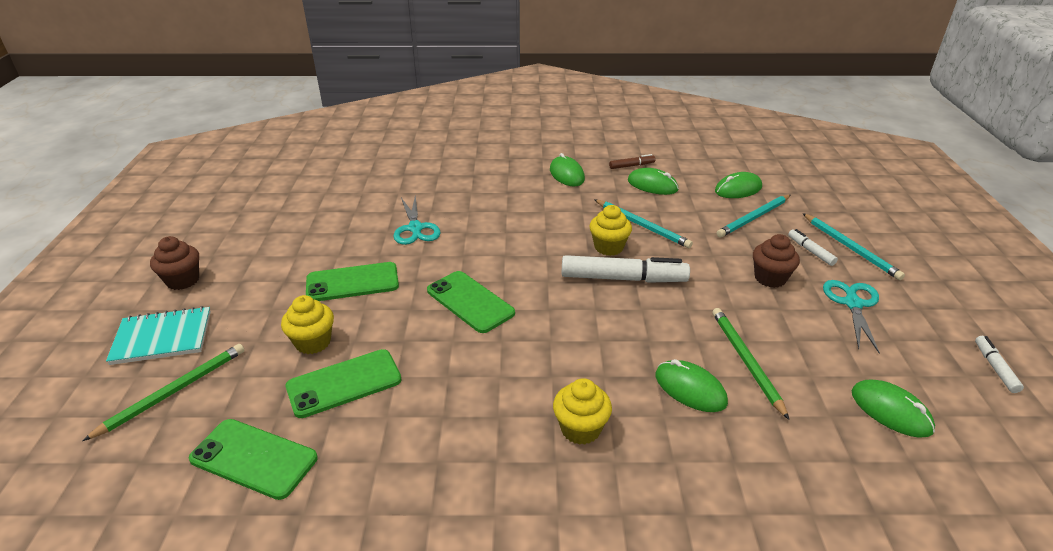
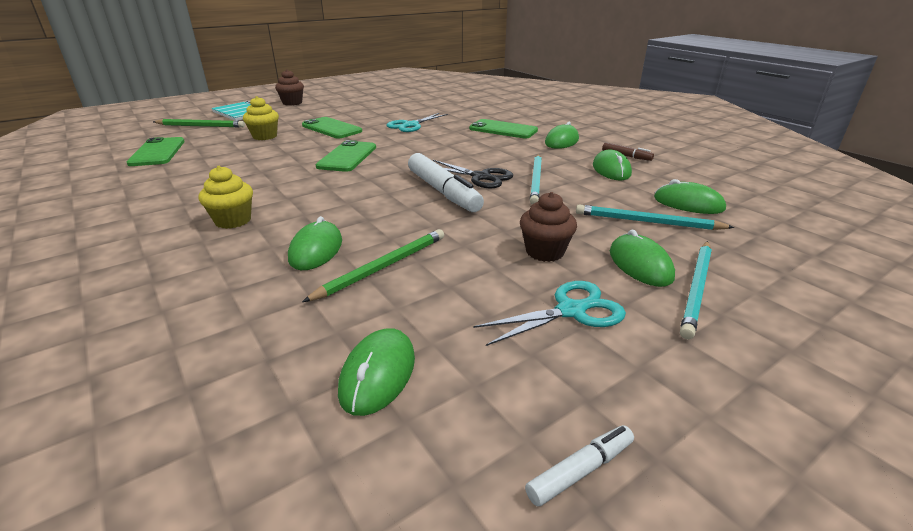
camera: 55 degrees right, 5 degrees down
(344, 383) = (233, 151): green phone -> green phone (503, 130)
(608, 247) = (480, 177): yellow cupcake -> black scissors
(810, 251) = (640, 264): white marker -> green mouse

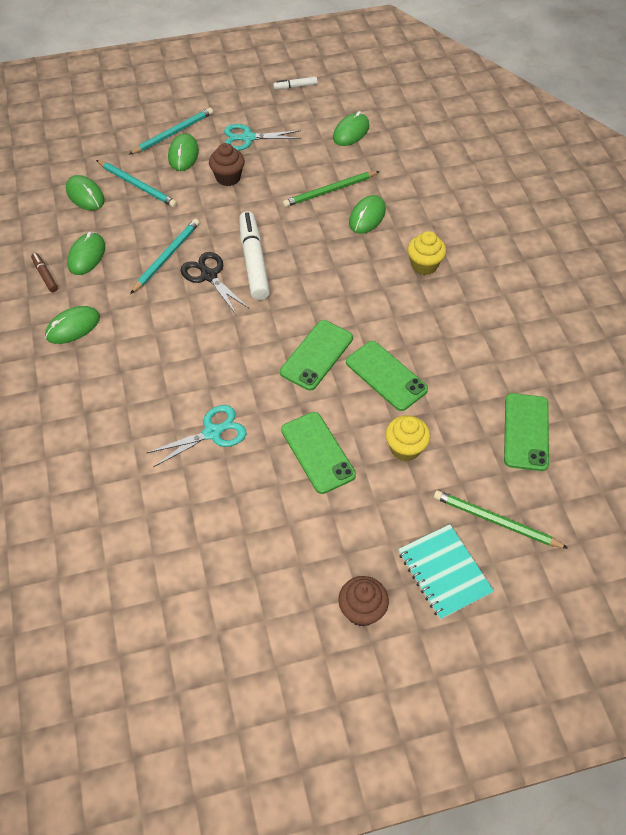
camera: 160 degrees left, 25 degrees up
(503, 130) = (109, 380): green phone -> green phone (386, 376)

